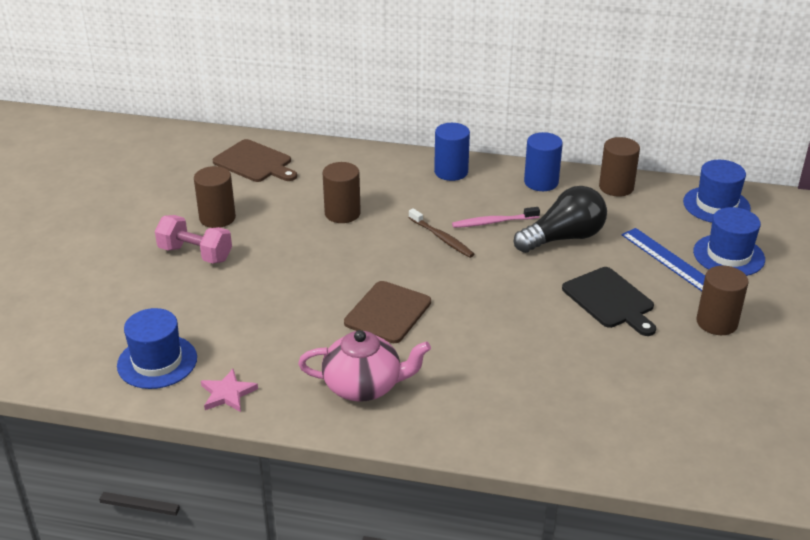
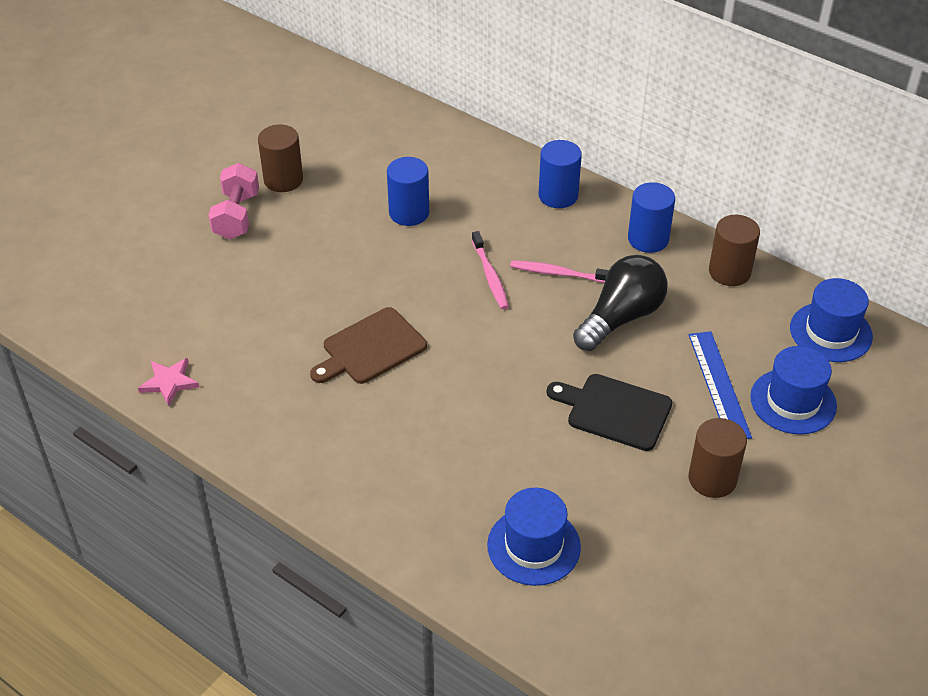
camera: 25 degrees right, 10 degrees up
(157, 362) = (129, 325): blue hat -> blue hat (534, 546)
(195, 254) = (237, 216): pink dumbbell -> pink dumbbell turned 45 degrees clockwise
(255, 162) = (362, 123): brown cutting board -> none
(342, 213) = (409, 213): brown cylinder -> blue cylinder
(364, 386) = (297, 420): pink teapot -> none
(441, 238) = (490, 275): brown toothbrush -> pink toothbrush
(563, 238) = (620, 318): black light bulb -> black light bulb turned 45 degrees counterclockwise
(610, 300) = (614, 411): black cutting board -> black cutting board turned 120 degrees clockwise

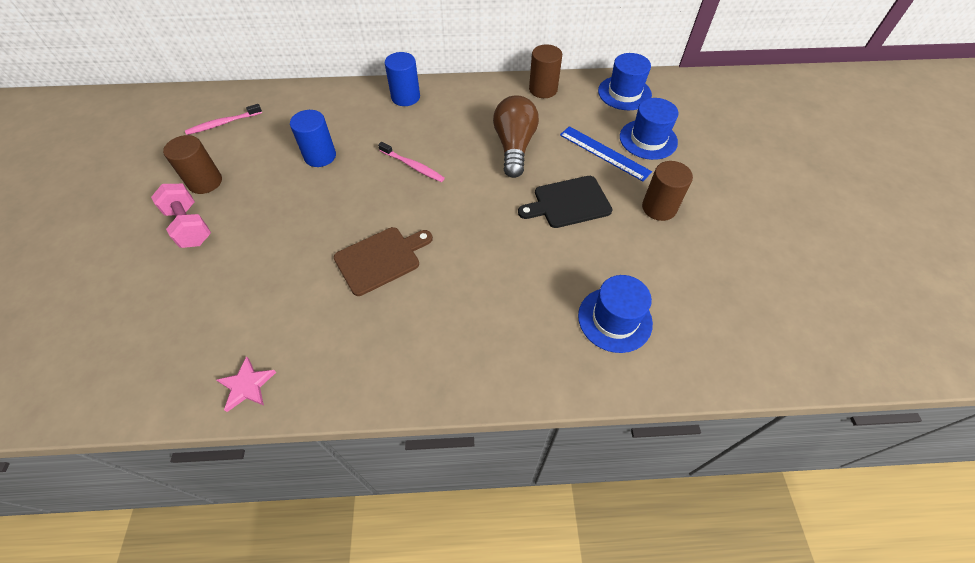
camera: 40 degrees left, 10 degrees up
(370, 348) = (381, 259): brown cutting board -> brown cutting board turned 135 degrees counterclockwise
(559, 273) = (453, 141): pink toothbrush -> pink toothbrush (223, 123)
(620, 318) = (514, 147): black light bulb -> brown light bulb
(648, 239) = (482, 95): blue cylinder -> none

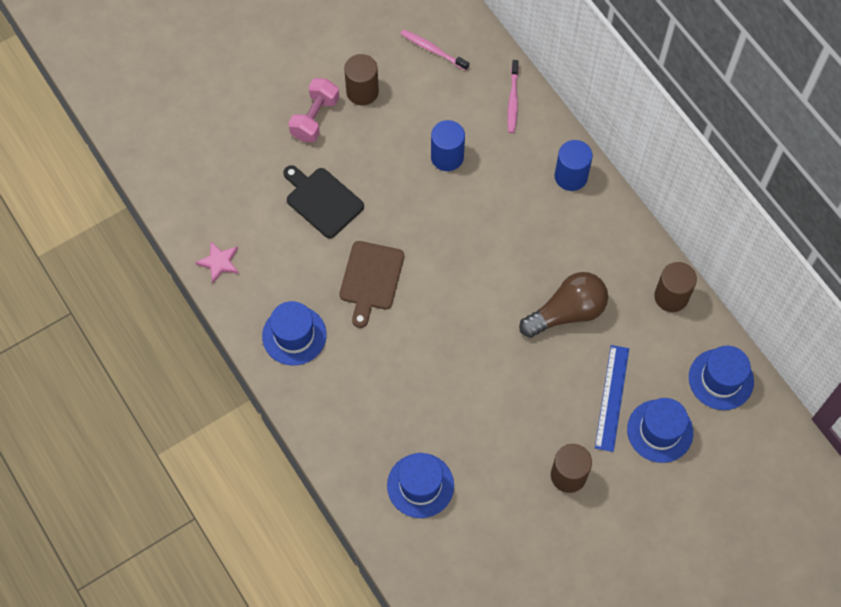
camera: 60 degrees right, 10 degrees up
(381, 259) = (371, 279): brown cutting board -> brown cutting board turned 75 degrees clockwise
(385, 353) = (294, 335): none -> blue hat
(412, 166) = (485, 239): pink toothbrush -> pink toothbrush (513, 100)
(568, 203) = (525, 394): black cutting board -> black cutting board (322, 200)

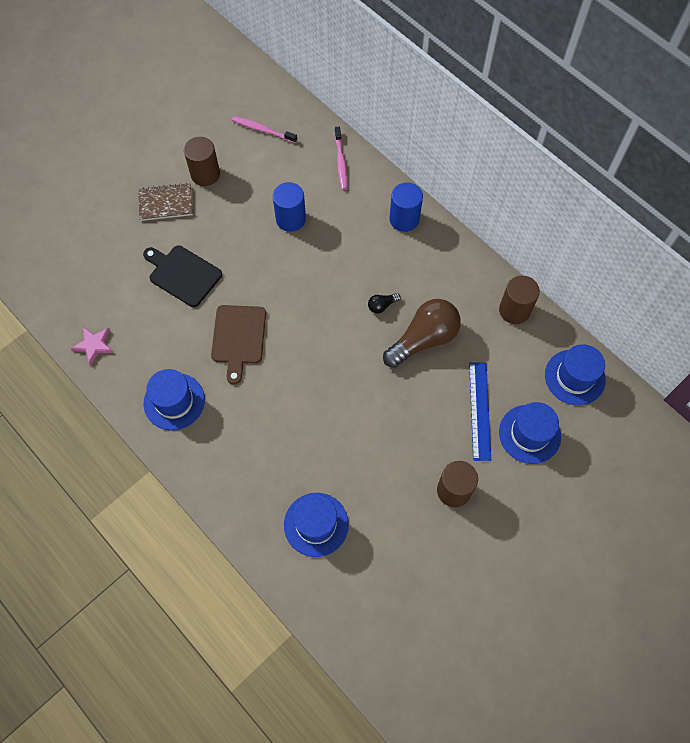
camera: 10 degrees left, 0 degrees up
(315, 118) = (166, 203): pink dumbbell -> brown notebook
(529, 268) = (382, 306): none -> black light bulb

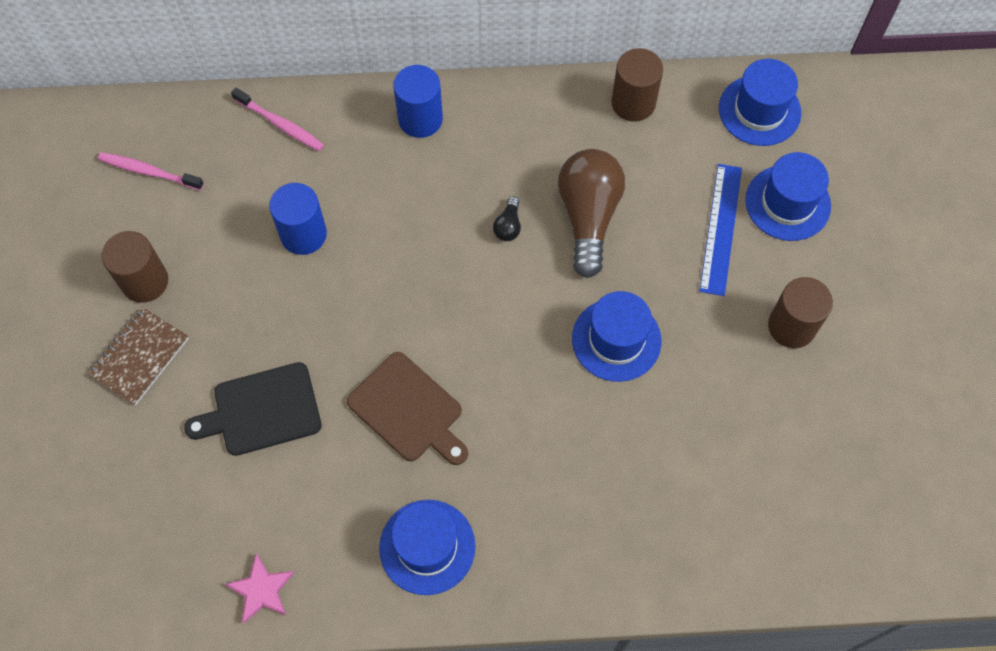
camera: 50 degrees left, 0 degrees up
(263, 130) = (149, 172): pink toothbrush -> pink toothbrush turned 45 degrees clockwise
(316, 524) = (717, 500): blue hat -> blue hat (616, 340)
(480, 410) = (721, 228): blue ruler -> blue ruler turned 60 degrees clockwise

